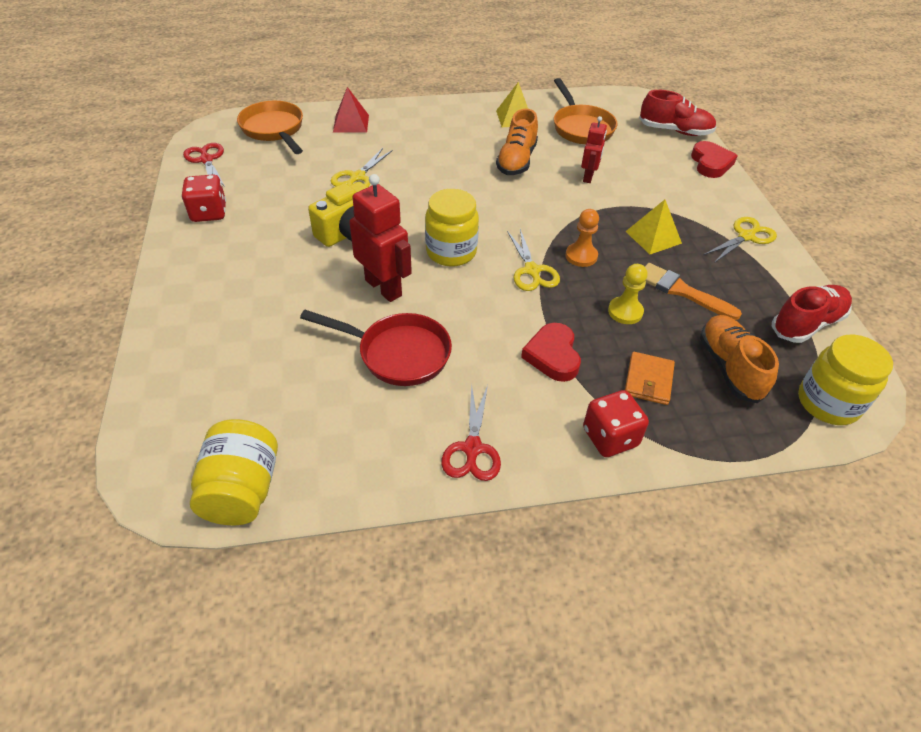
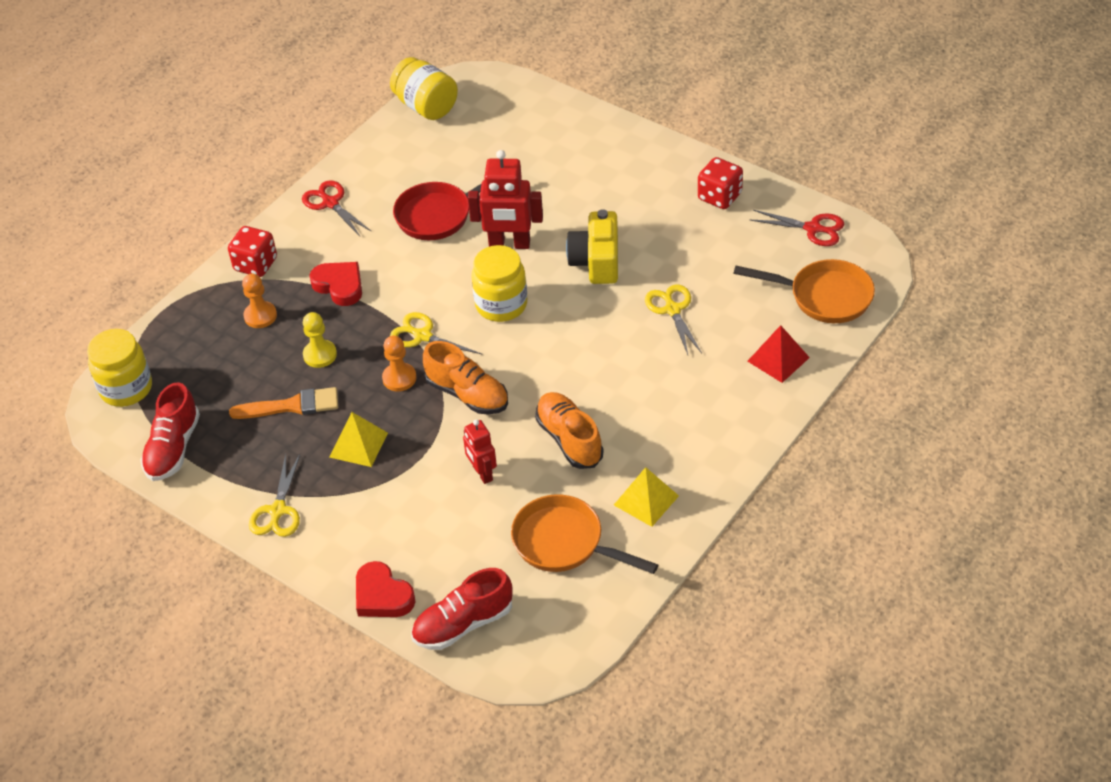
camera: 140 degrees right, 0 degrees up
(648, 380) = (260, 316): orange wallet -> orange pawn
(729, 367) = (211, 366): orange shoe -> orange shoe (467, 394)

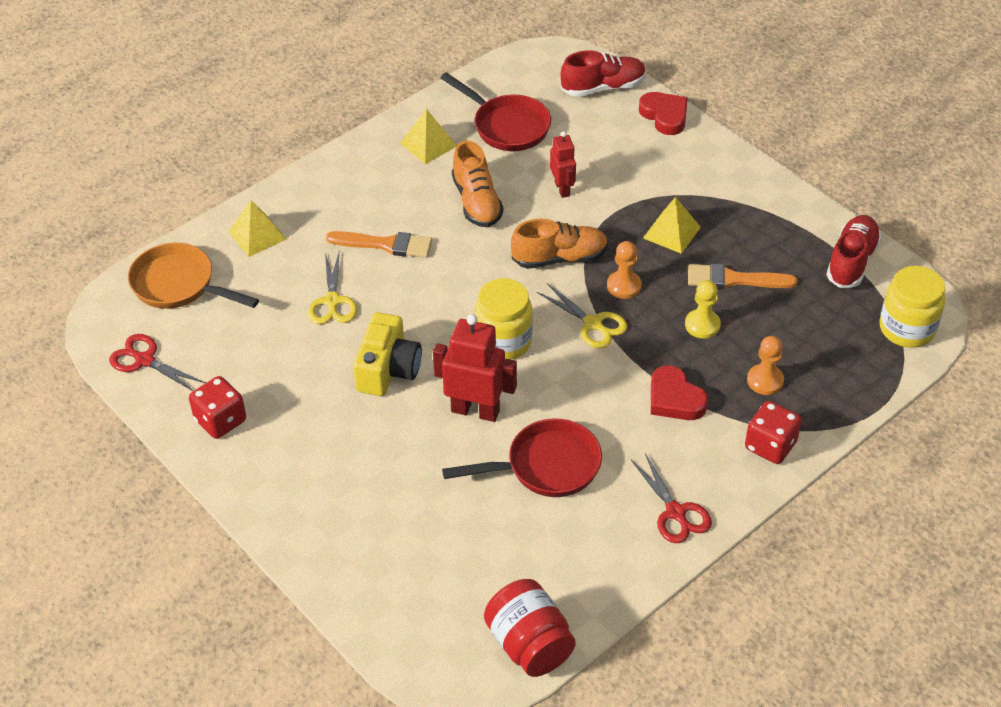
camera: 170 degrees left, 0 degrees up
(278, 511) = (750, 191): yellow scissors -> none
(426, 106) = (529, 644): yellow jar -> red jar
(467, 394) = (560, 258): orange shoe -> orange shoe turned 120 degrees clockwise
(564, 543) = (507, 126): orange pan -> red pan
(645, 374) = (385, 244): none -> orange brush
(778, 359) = (257, 235): red pyramid -> yellow pyramid

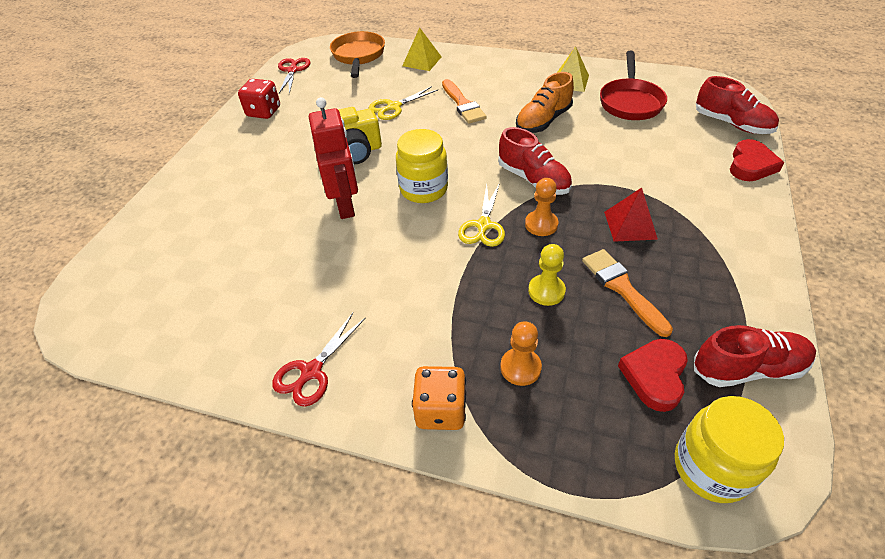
camera: 60 degrees right, 0 degrees up
(529, 644) = (122, 337): red jar -> none
(546, 466) = (314, 265): red pan -> none
(560, 258) = (533, 179): orange shoe -> red shoe
(562, 189) = (604, 150): red robot -> none
(671, 232) = (630, 225): yellow pyramid -> red pyramid
(674, 399) = (444, 311): red heart -> red heart (654, 376)
(770, 445) = (441, 410): red dice -> orange dice

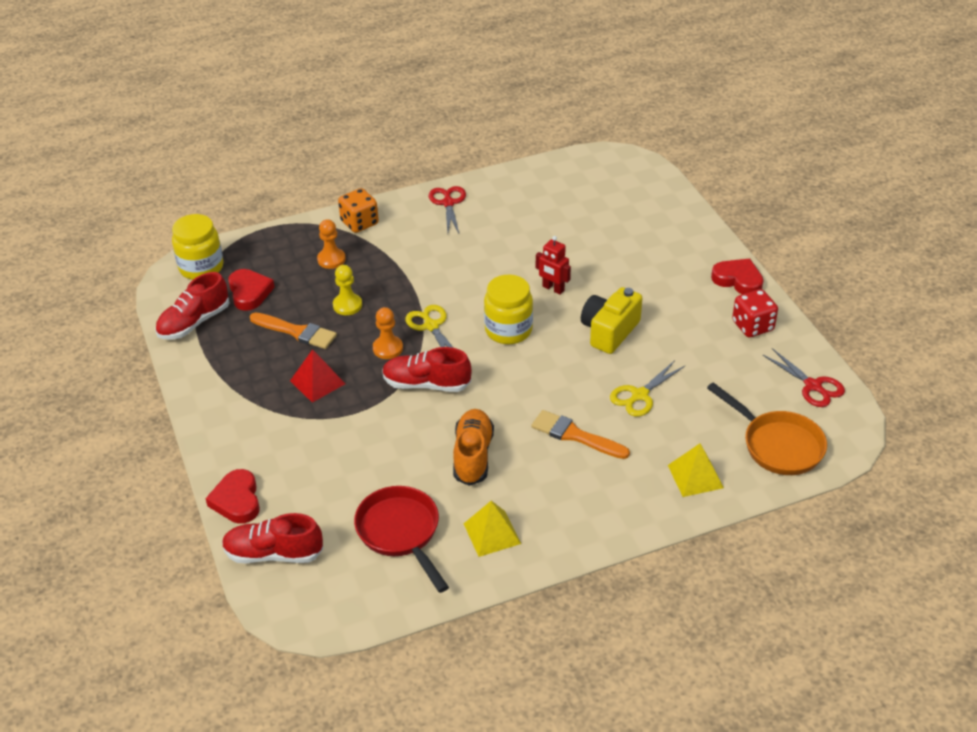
camera: 140 degrees right, 5 degrees down
(217, 143) = (738, 280): none -> red heart
(345, 205) = (553, 289): red robot -> red robot, size x0.60
(393, 107) = (639, 395): yellow scissors -> yellow scissors turned 150 degrees counterclockwise

